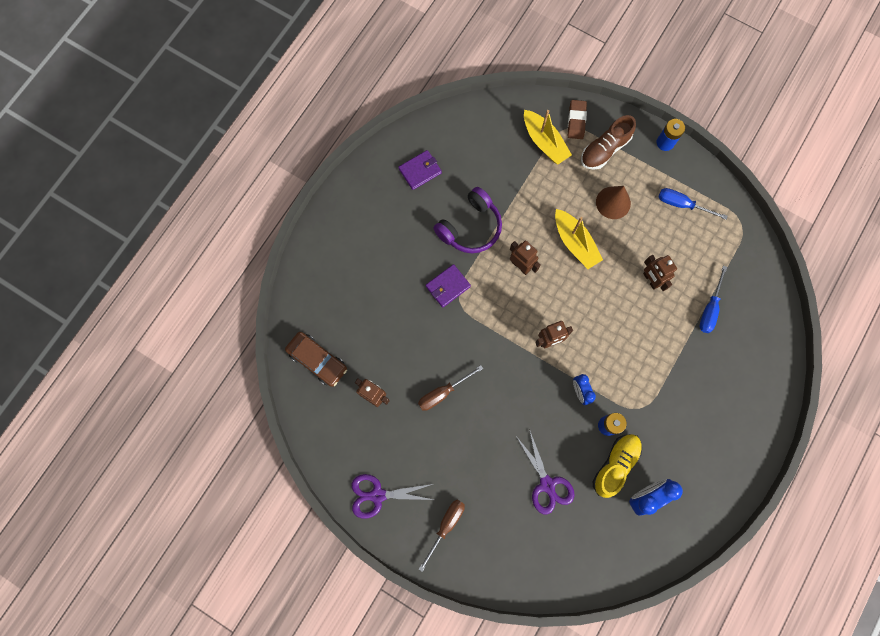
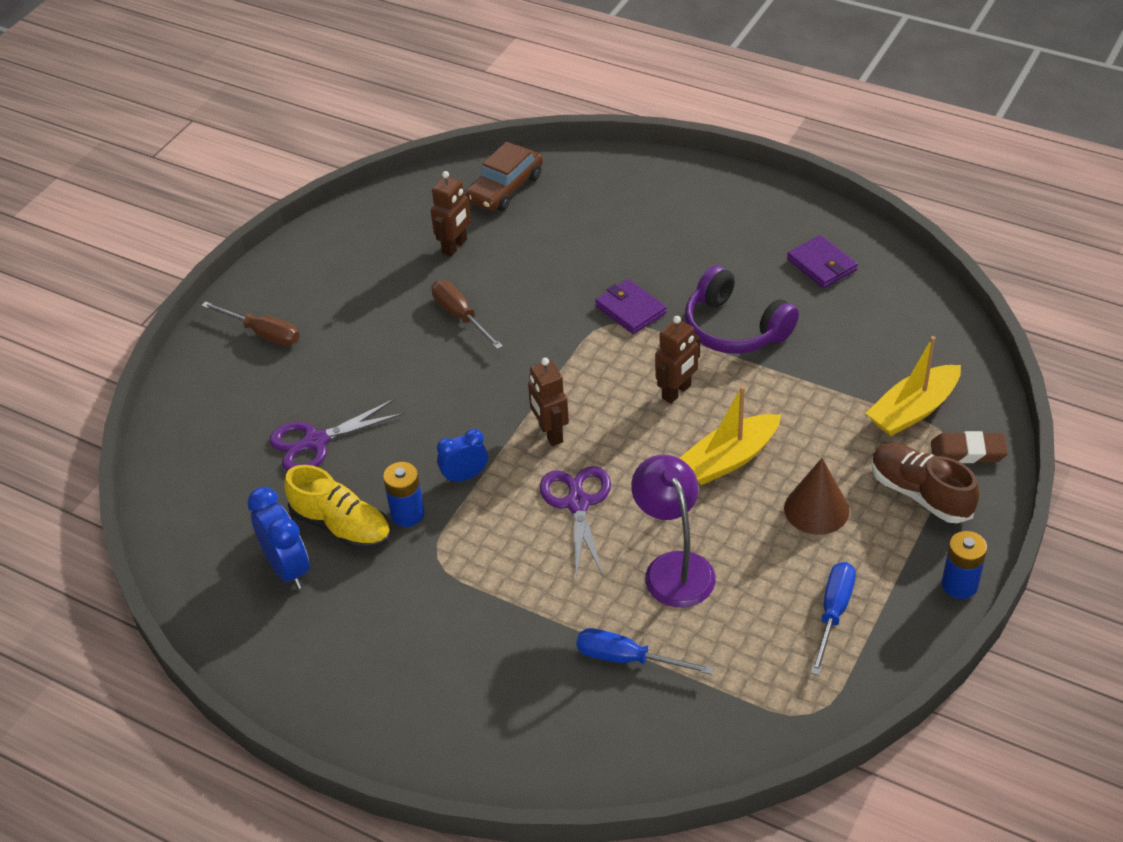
camera: 90 degrees right, 30 degrees down
(377, 495) = (312, 262): purple scissors -> purple scissors (577, 504)
(650, 280) = (673, 567): brown robot -> purple lamp

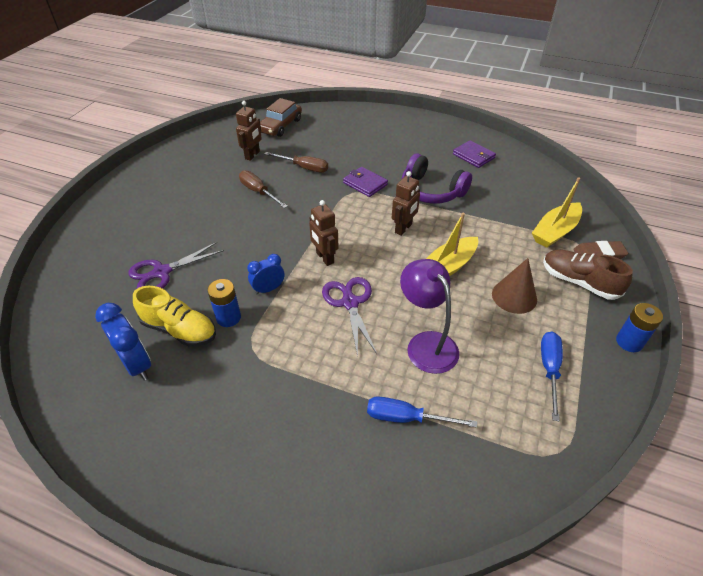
camera: 10 degrees left, 0 degrees up
(263, 333) = (129, 207): brown screwdriver -> brown screwdriver (304, 168)

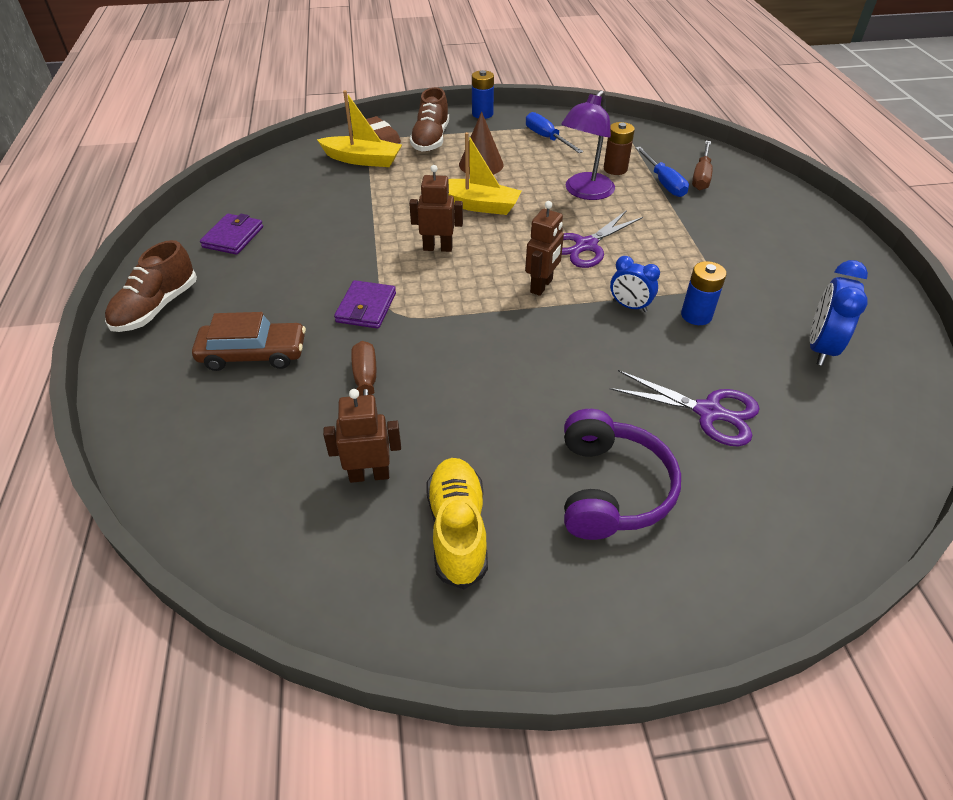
camera: 120 degrees left, 0 degrees up
(179, 329) = (752, 342): yellow shoe -> yellow shoe (458, 530)
(258, 192) = (468, 408): brown screwdriver -> brown screwdriver (701, 176)
(280, 125) = (235, 490): brown car -> brown car (253, 354)
(420, 125) = (156, 307): none -> brown shoe
(431, 191) = (343, 249): purple headphones -> purple headphones (610, 488)
(455, 392) = (615, 169): none -> brown battery
(549, 369) = (546, 138): blue screwdriver -> blue screwdriver turned 75 degrees clockwise

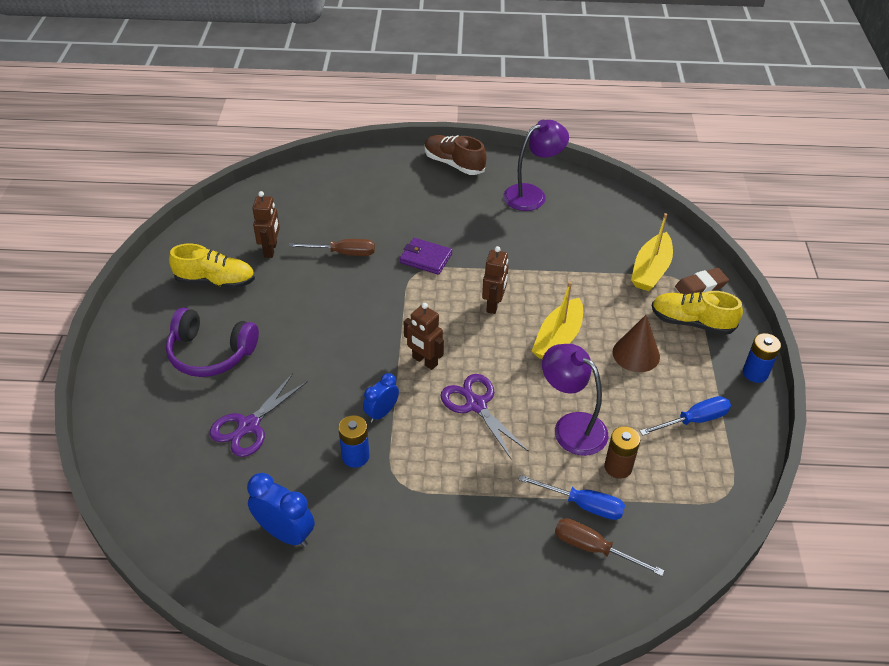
camera: 100 degrees right, 0 degrees up
(233, 237) = (532, 194): purple wallet -> purple lamp
(253, 354) = (393, 205): brown car -> none
(430, 139) = (692, 322): brown shoe -> yellow shoe
(663, 183) = (583, 505): blue screwdriver -> blue screwdriver turned 150 degrees counterclockwise

